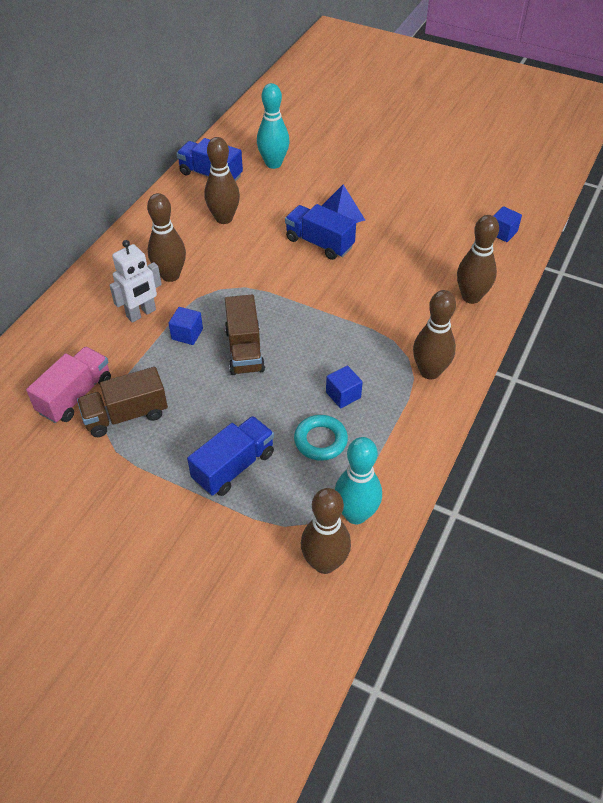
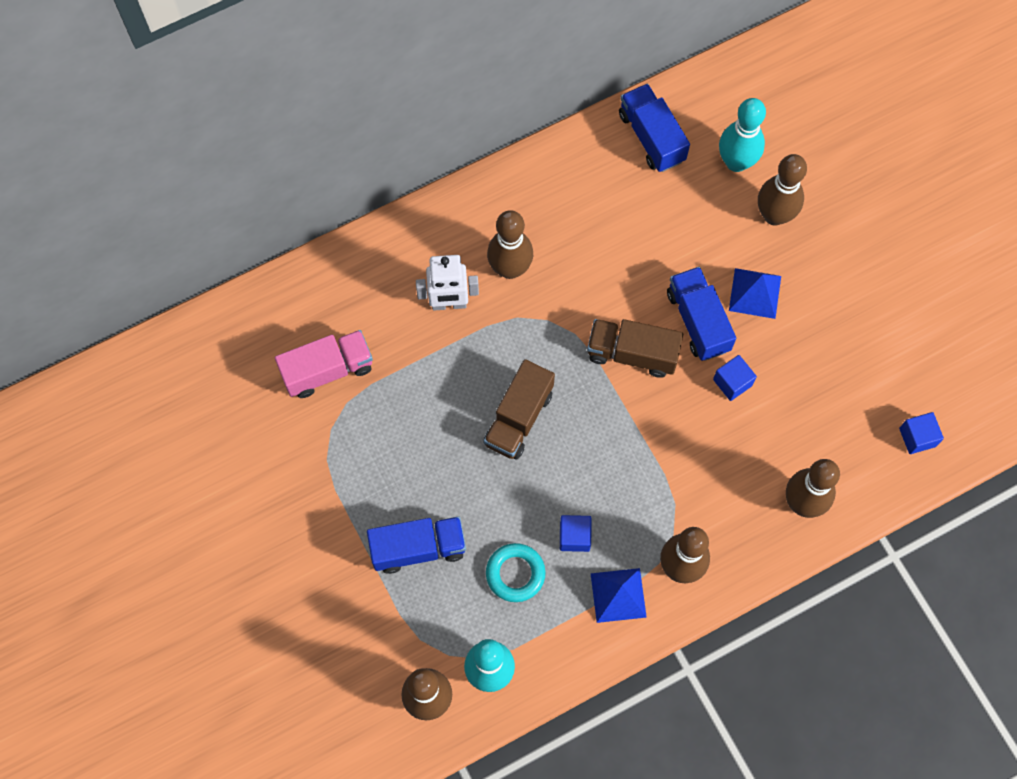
camera: 35 degrees right, 20 degrees up
(126, 415) = (359, 425): brown truck -> brown truck (632, 354)
(187, 334) = (476, 361): blue cube -> blue cube (732, 382)
(224, 218) = (620, 218): brown bowling pin -> brown bowling pin (774, 215)
(404, 411) = (618, 595): none -> blue pyramid

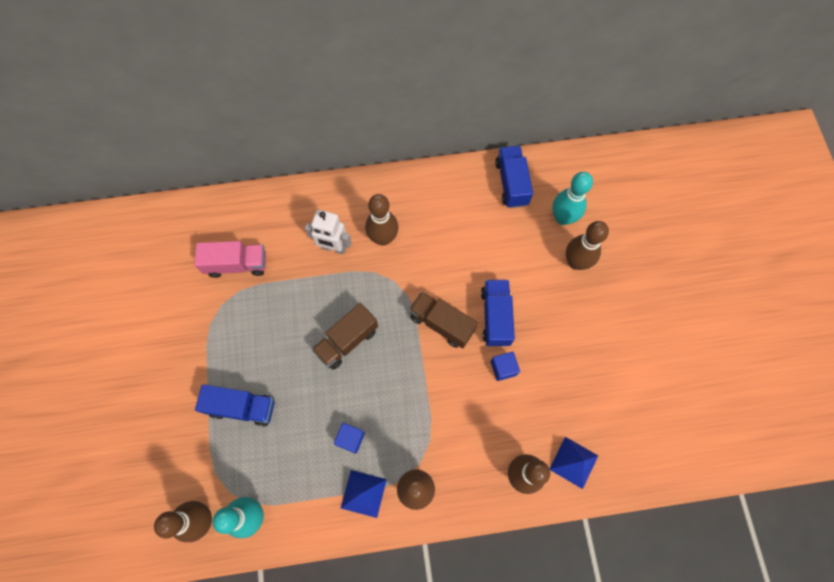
camera: 20 degrees right, 0 degrees up
(515, 574) = (299, 450): turquoise ring -> none
(755, 293) = (542, 311): blue pyramid -> blue pyramid (573, 462)
(917, 437) = (623, 456): blue cube -> none

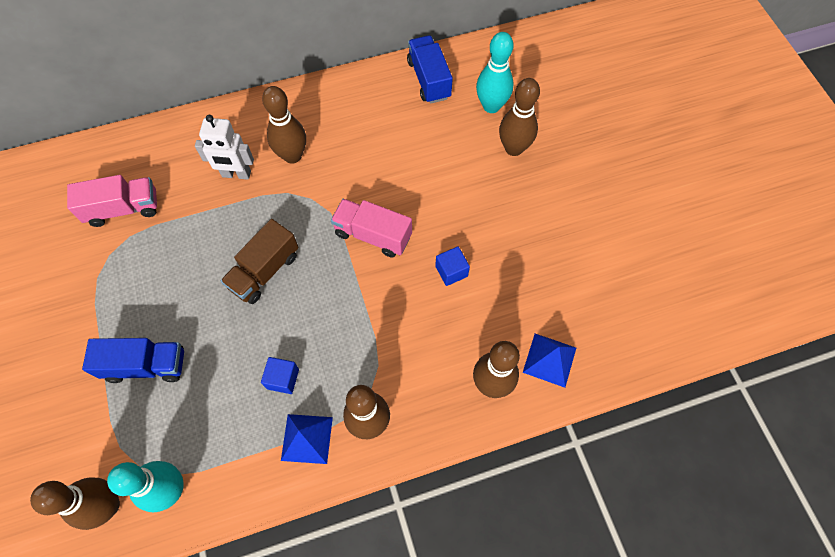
camera: 10 degrees left, 5 degrees down
(441, 324) = (373, 235): brown truck -> pink truck
(495, 317) = (433, 218): blue truck -> none

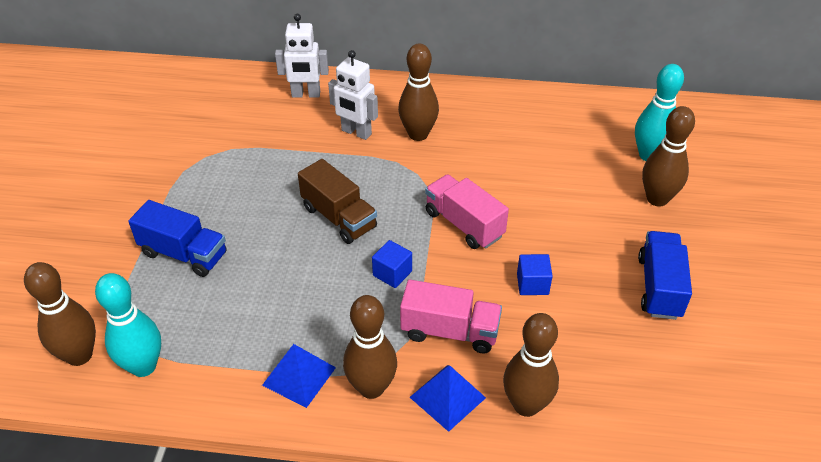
camera: 25 degrees right, 20 degrees down
(123, 209) = (238, 126): pink truck -> pink truck (450, 331)
(169, 149) = (306, 94): none -> white robot
(265, 271) = (339, 217): brown truck -> brown truck turned 105 degrees counterclockwise
(283, 379) = (305, 314): blue cube -> blue cube (392, 273)
(429, 80) = (591, 114): blue truck -> blue truck (659, 287)
(549, 360) = (606, 408): blue pyramid -> blue pyramid (447, 397)

